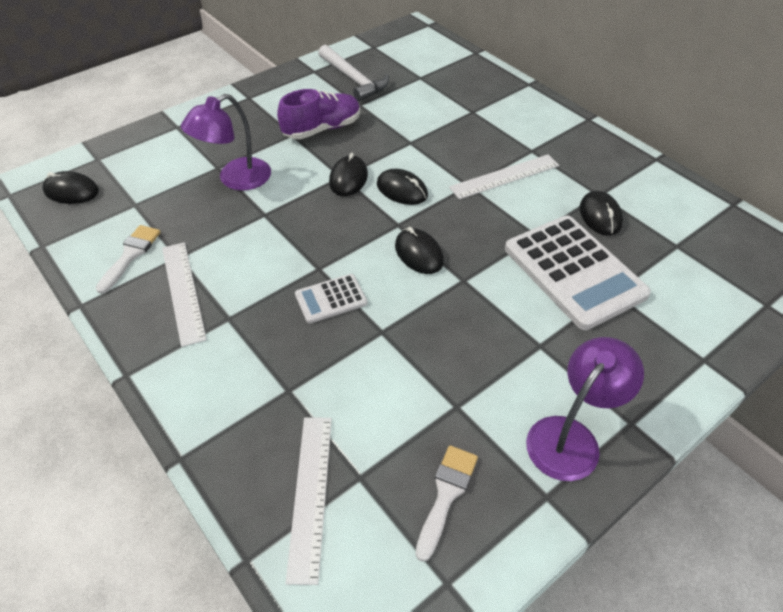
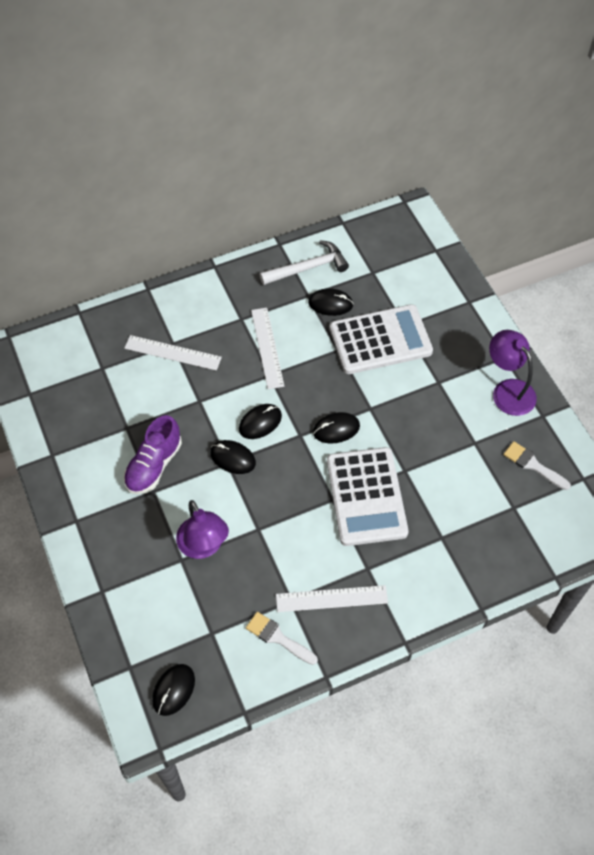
camera: 75 degrees left, 10 degrees up
(310, 494) = (520, 537): white ruler -> white ruler (172, 353)
(322, 129) = (154, 465): purple shoe -> purple shoe turned 135 degrees counterclockwise
(331, 299) = (366, 496): white calculator -> white calculator, size x2.07
(353, 79) = (82, 423): white hammer -> white hammer (308, 268)

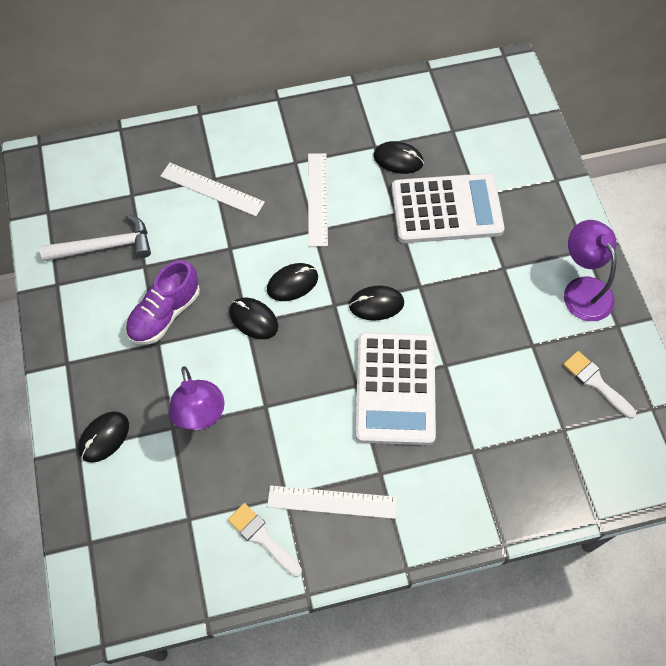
camera: 10 degrees right, 5 degrees up
(173, 690) = (132, 578): black mouse -> black mouse (104, 437)
(308, 268) = (381, 115): white hammer -> white hammer (105, 246)

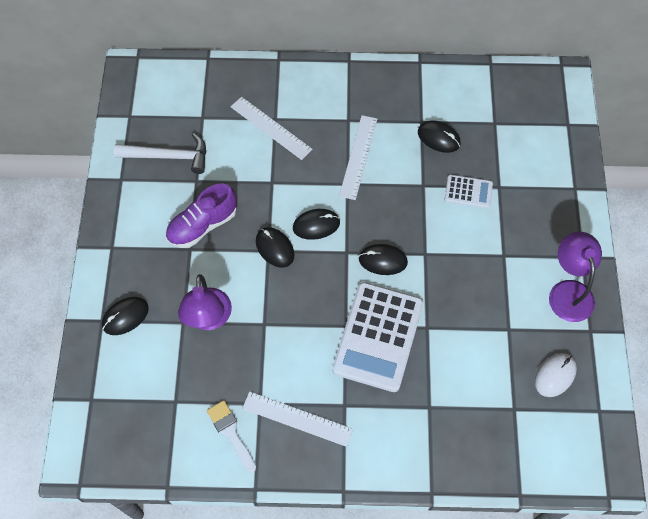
camera: 15 degrees right, 0 degrees up
(446, 209) = (468, 192): white calculator -> white calculator, size x0.48
(595, 382) = (555, 375): white brush -> white mouse

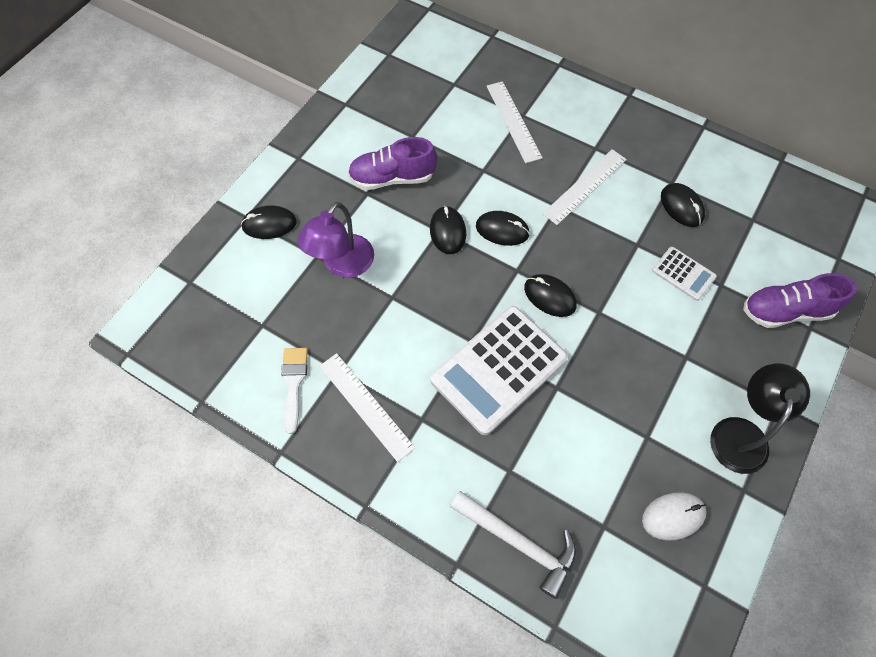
camera: 30 degrees right, 0 degrees up
(168, 156) = (401, 104): white hammer -> white hammer (518, 543)
(552, 184) = (785, 311): none -> purple shoe
(568, 291) = (741, 433): purple lamp -> black lamp

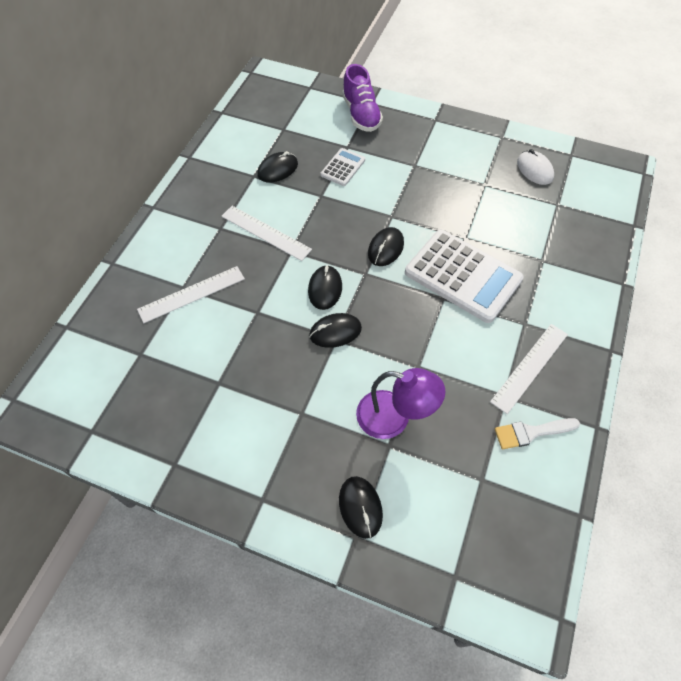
camera: 100 degrees left, 5 degrees down
(392, 178) = (278, 392): purple shoe -> none
(518, 543) = (591, 249): white hammer -> none
(741, 433) = (463, 137): black lamp -> none

